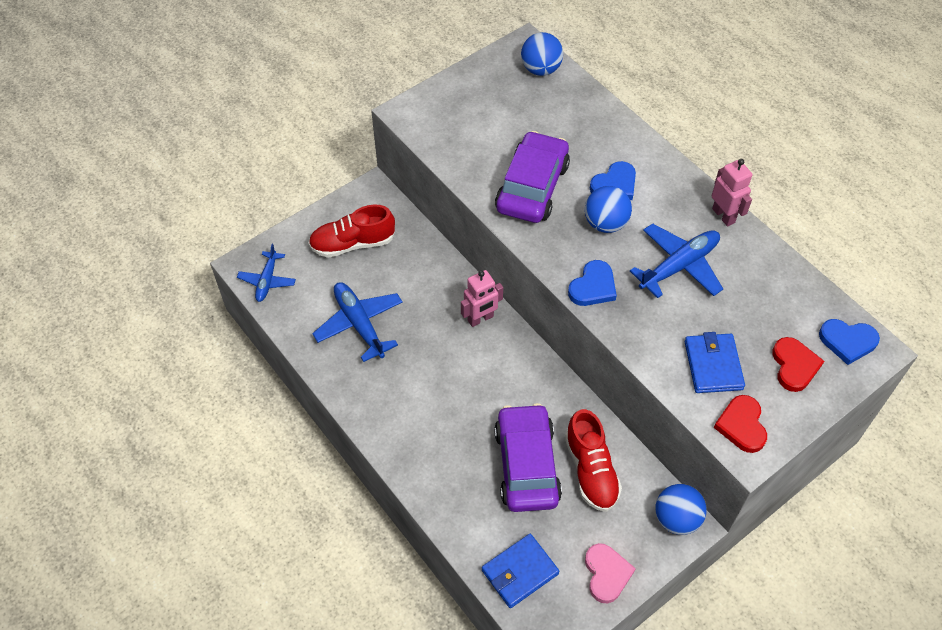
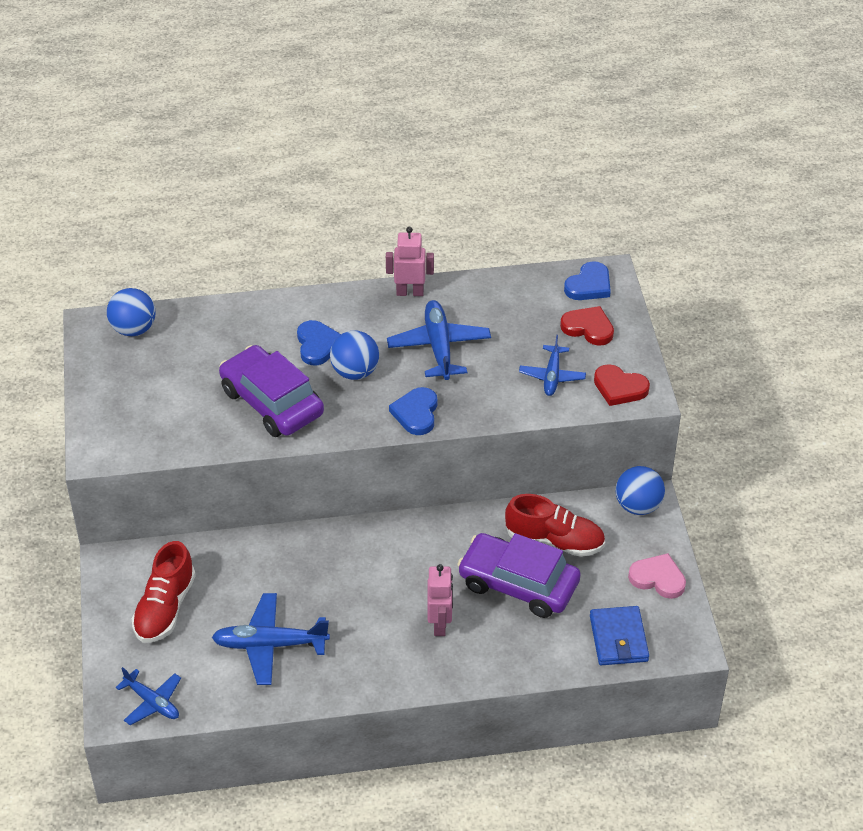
camera: 60 degrees left, 10 degrees down
(480, 319) = (338, 545): pink robot -> pink robot (440, 624)
(593, 287) = (416, 413): blue heart -> blue heart turned 150 degrees counterclockwise
(713, 365) = (552, 376): blue wallet -> blue plane

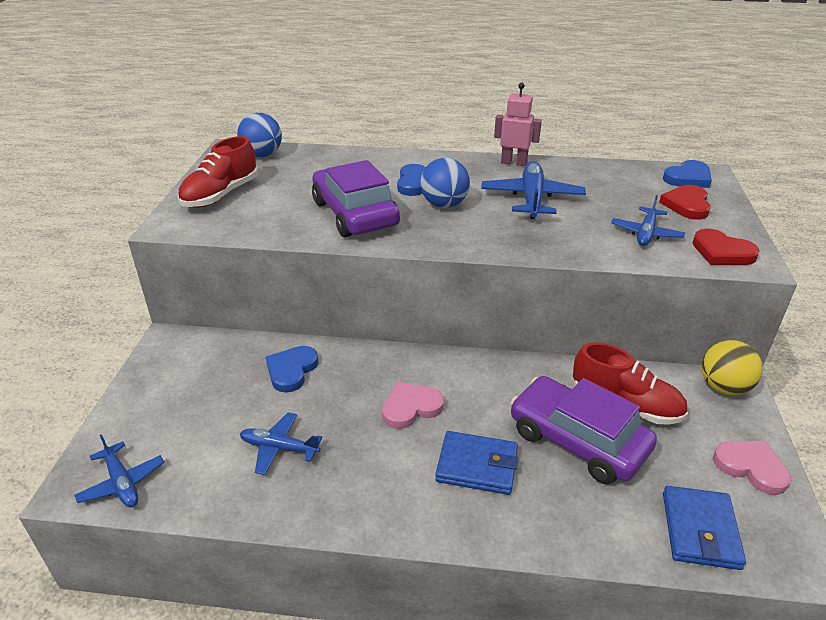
camera: 15 degrees right, 10 degrees down
(165, 608) = (193, 390): red shoe -> red shoe (221, 195)
(269, 645) = (279, 448): blue plane -> blue plane, size x0.63
(369, 583) = (411, 407): none -> pink heart
(416, 413) = (495, 241): blue heart -> blue heart (291, 370)
(440, 624) = (477, 465): pink robot -> blue wallet
(588, 328) = (687, 205): red heart -> red heart turned 120 degrees counterclockwise
(638, 506) = (723, 387): blue ball -> yellow ball

